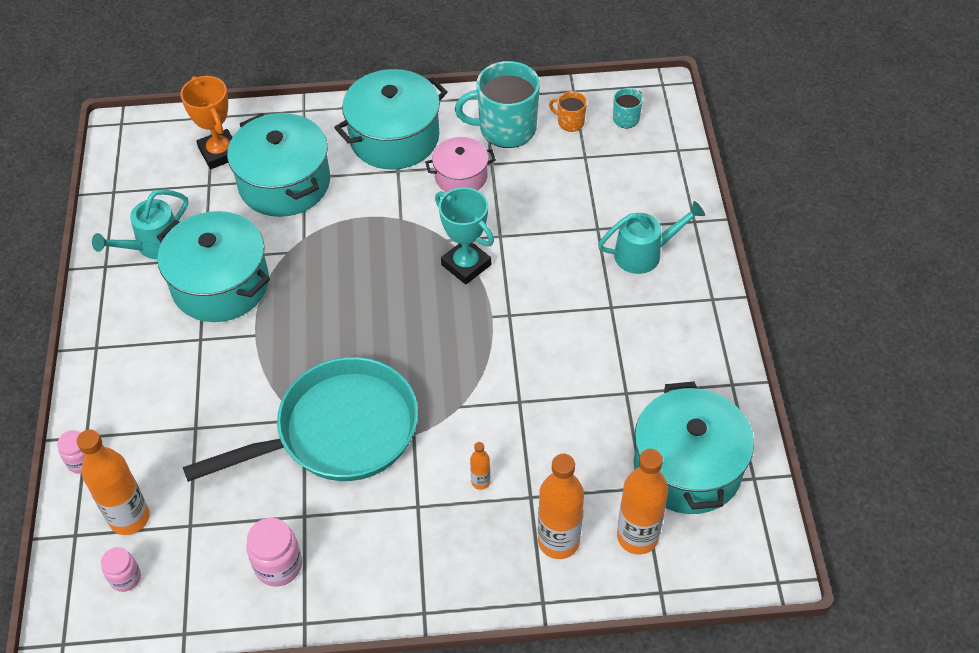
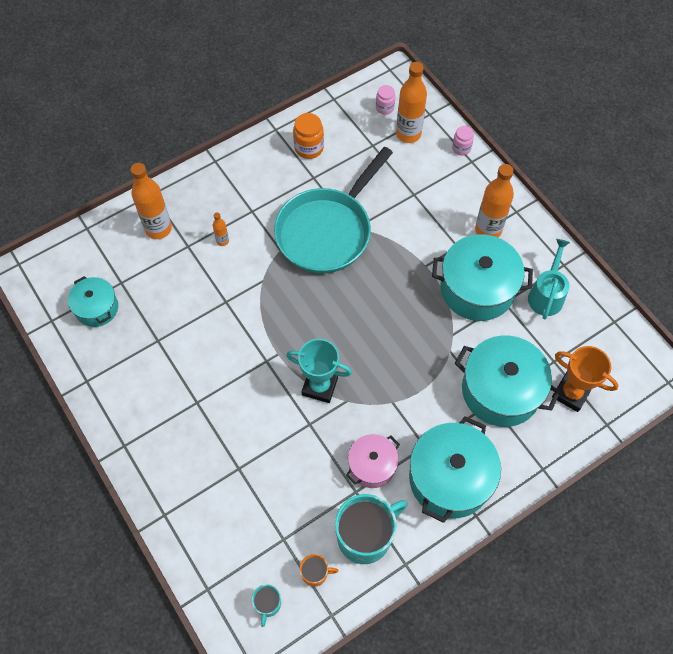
camera: 150 degrees right, 10 degrees up
(278, 565) = (309, 148): pink jar -> orange jar
(637, 537) = (112, 252): orange bottle -> orange bottle (488, 230)
(645, 253) = (191, 462): turquoise watering can -> none
(687, 467) = (97, 308): turquoise pot -> turquoise pot, size x0.57

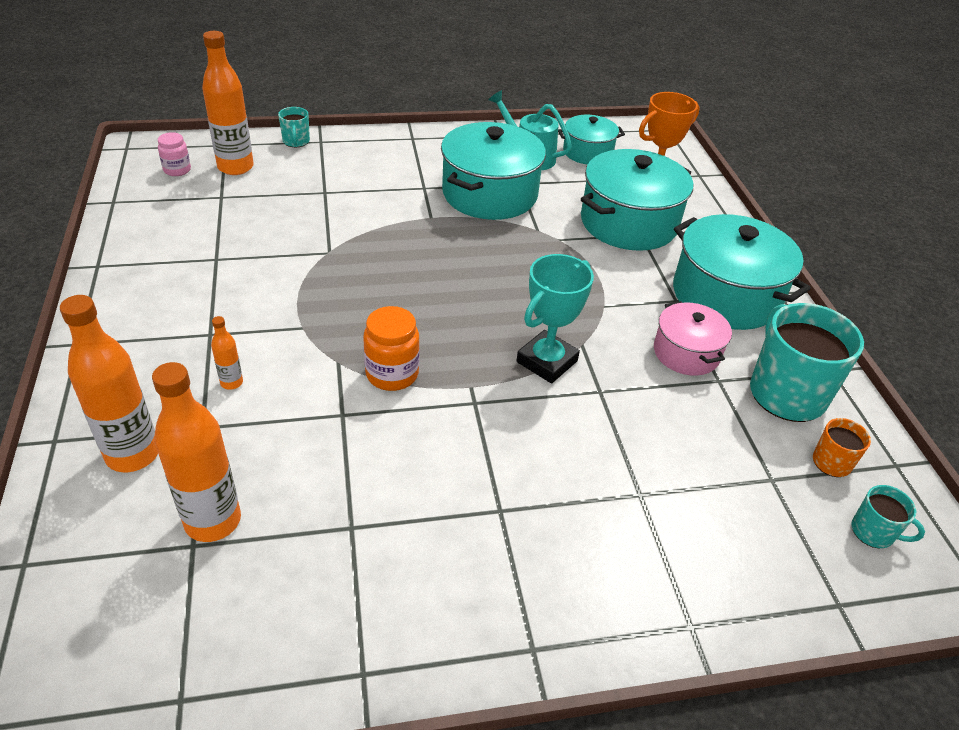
camera: 70 degrees left, 20 degrees down
(97, 308) = (216, 603): turquoise pot -> turquoise pot (587, 152)
(309, 148) = (164, 247): orange jar -> orange jar (392, 374)
(327, 231) = (312, 275): turquoise pan -> none
(461, 148) = (296, 141): pink jar -> turquoise mug
(488, 230) = (420, 162): orange bottle -> orange bottle (213, 521)

